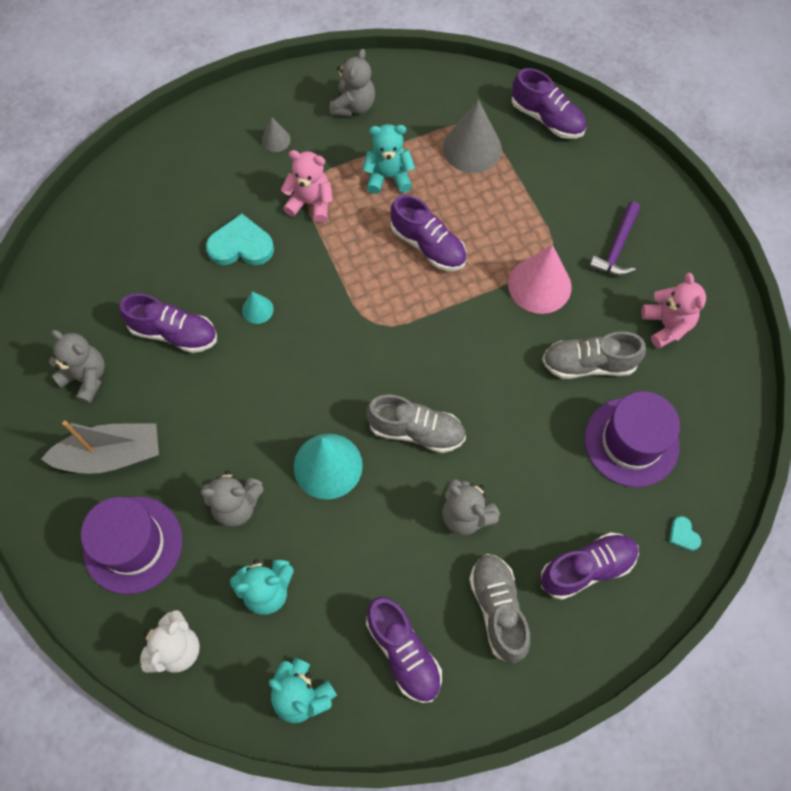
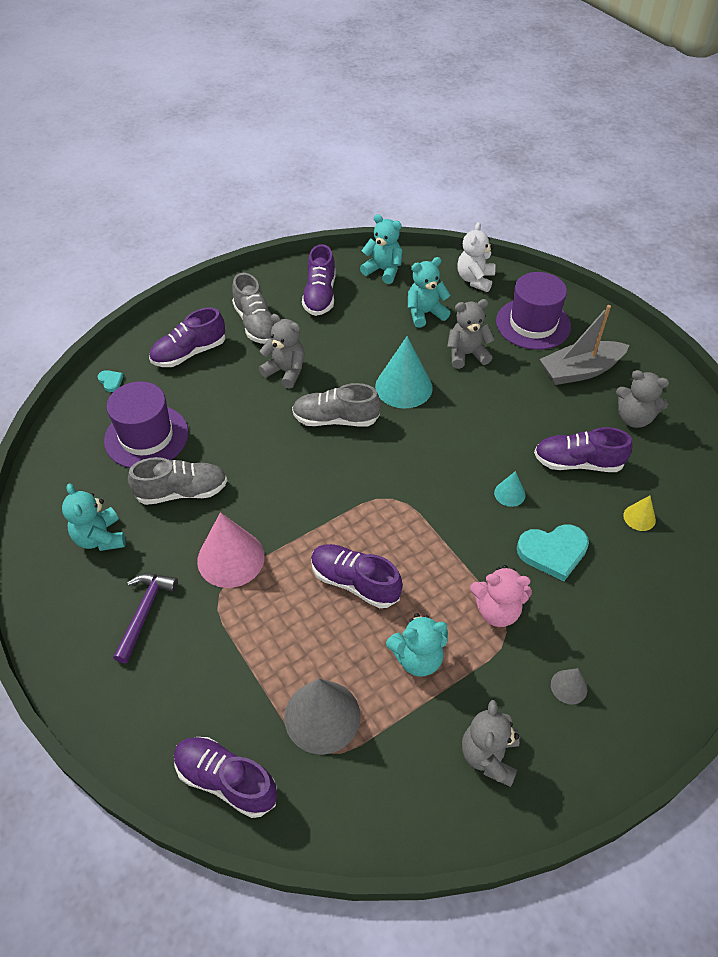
camera: 170 degrees right, 15 degrees down
(145, 265) = (639, 517): none -> yellow cone
(403, 652) = (320, 296): purple shoe -> purple shoe turned 135 degrees counterclockwise
(666, 325) = (100, 538): pink teddy bear -> turquoise teddy bear

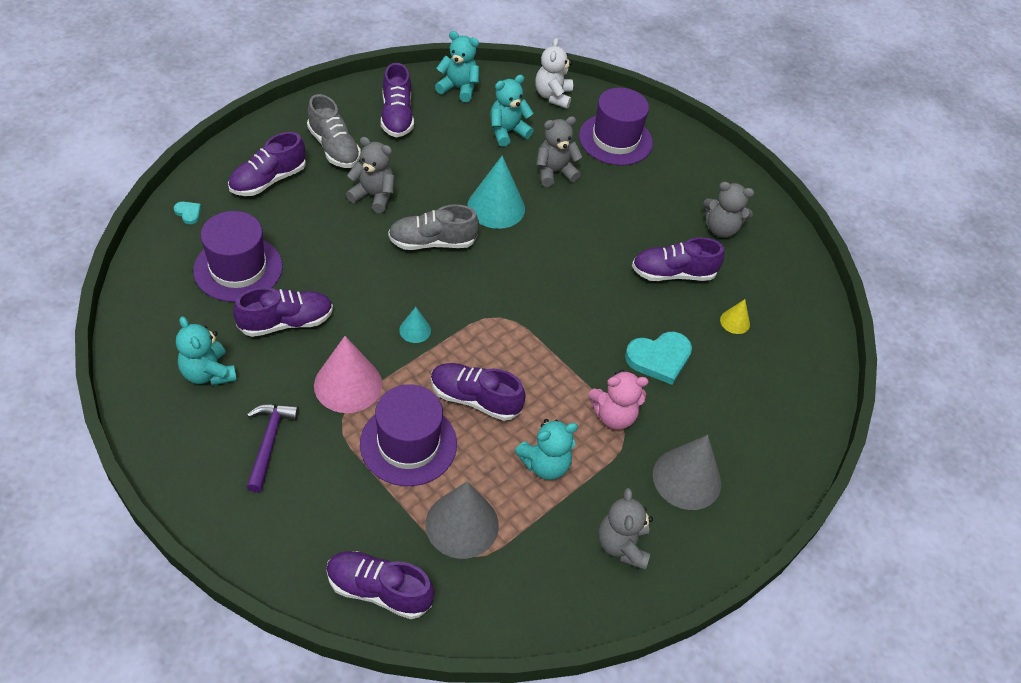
camera: 15 degrees left, 0 degrees up
(182, 492) = (286, 322): grey shoe -> purple shoe
(280, 624) = (408, 444): none -> purple hat
(509, 493) = (612, 306): turquoise cone -> turquoise cone (415, 330)
(569, 686) = (687, 478): grey cone -> grey cone, size x2.04
(580, 371) = (666, 185): grey boat -> none

